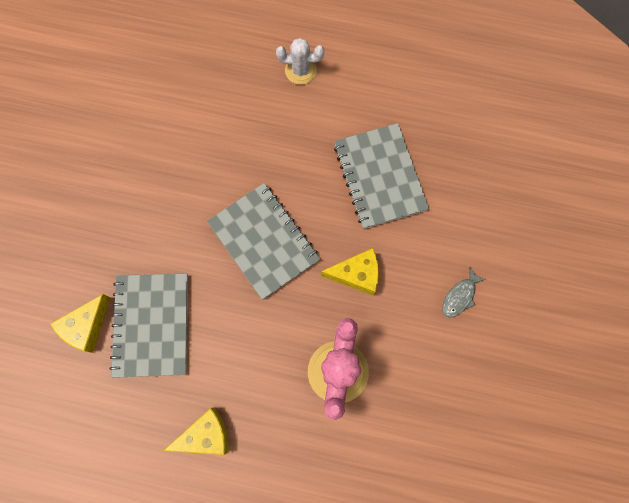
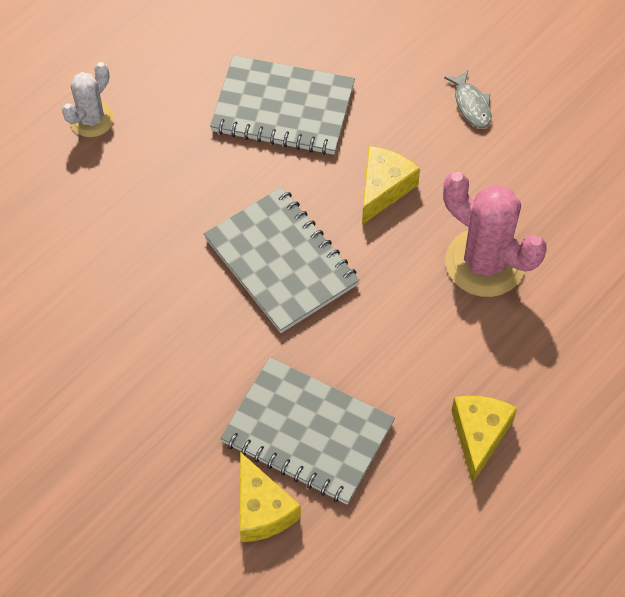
camera: 60 degrees left, 15 degrees down
(264, 241) = (281, 262): grey notebook -> grey notebook turned 60 degrees clockwise

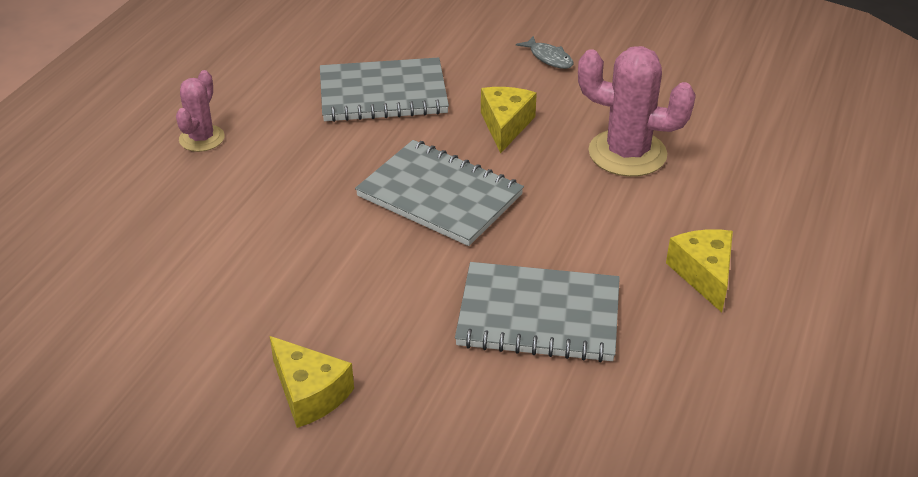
camera: 20 degrees left, 20 degrees down
(92, 119) = (202, 138): white cactus -> pink cactus
(262, 510) = (528, 391): yellow cheese -> yellow cheese (309, 393)

